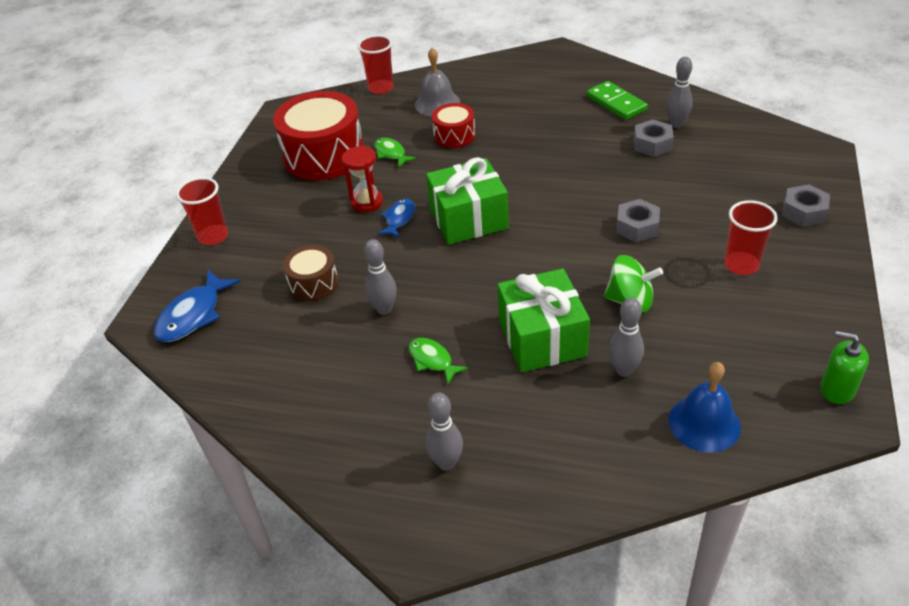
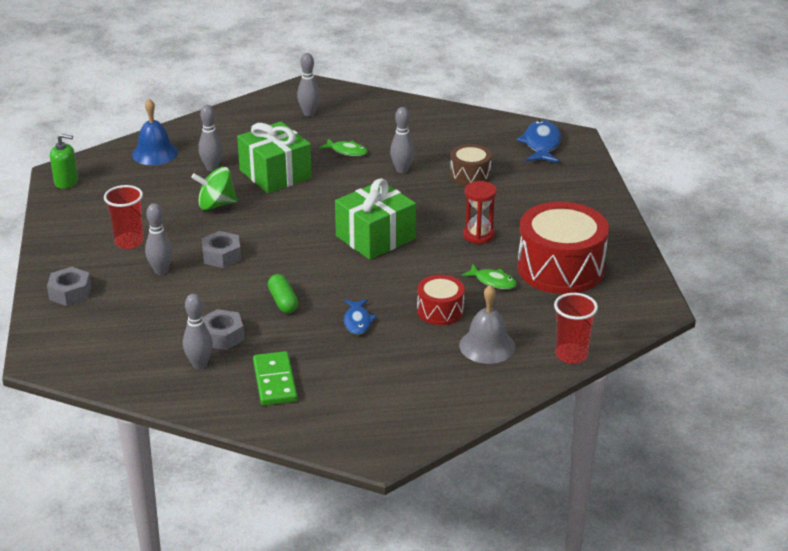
camera: 155 degrees right, 10 degrees down
(213, 236) = (587, 189): red cup -> none
(399, 219) = (438, 227): blue fish -> blue fish (357, 321)
(588, 166) = (283, 301): none -> green capsule
(616, 103) = (275, 381): green domino -> green domino turned 45 degrees clockwise
(705, 220) = (161, 271): none -> grey bowling pin

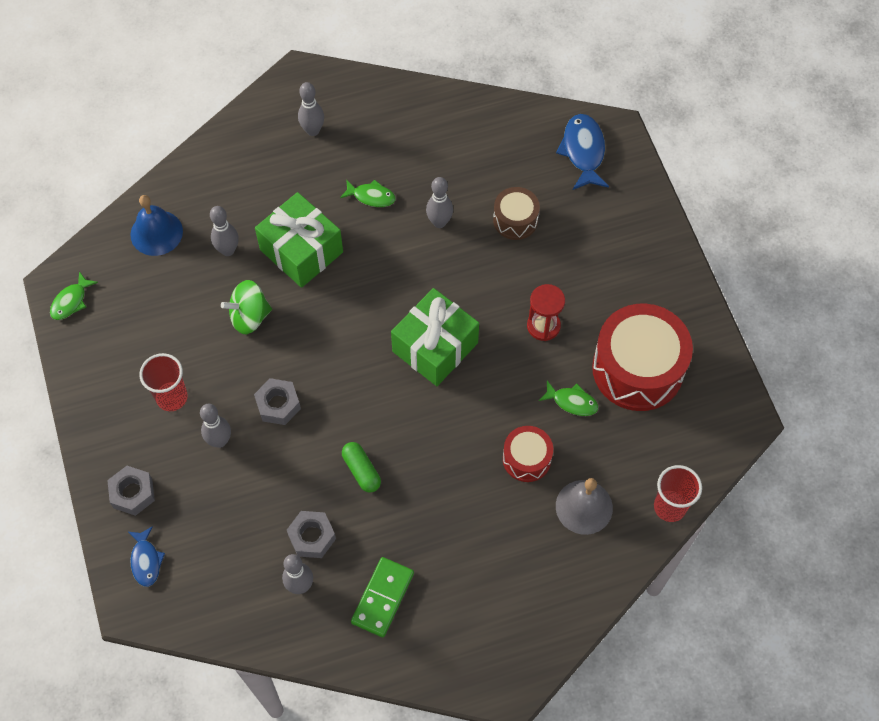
camera: 10 degrees left, 30 degrees up
(66, 182) = (71, 301): green soap dispenser -> green fish
(275, 381) = (383, 598): green domino -> green domino turned 45 degrees clockwise
(357, 321) = (446, 490): blue fish -> blue fish (146, 560)

